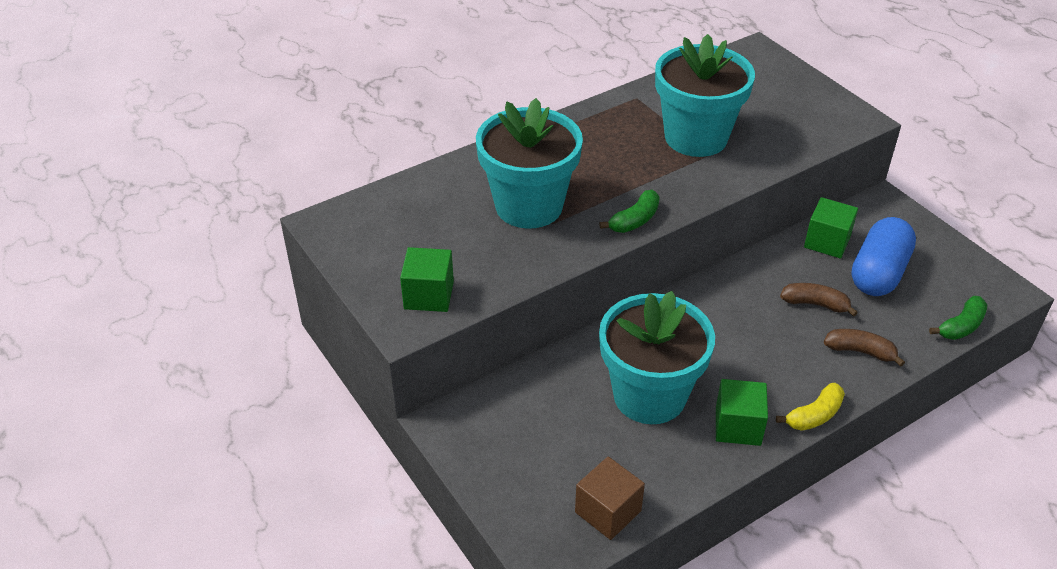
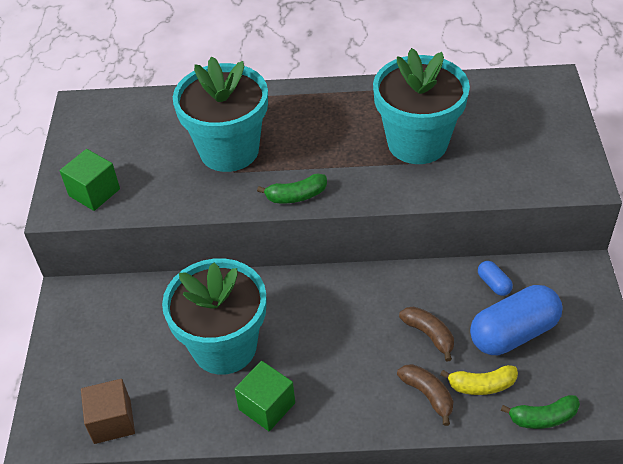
camera: 35 degrees right, 5 degrees up
(814, 415) = (335, 429): yellow banana -> yellow banana (481, 385)
(827, 242) = (493, 284): green cube -> blue capsule

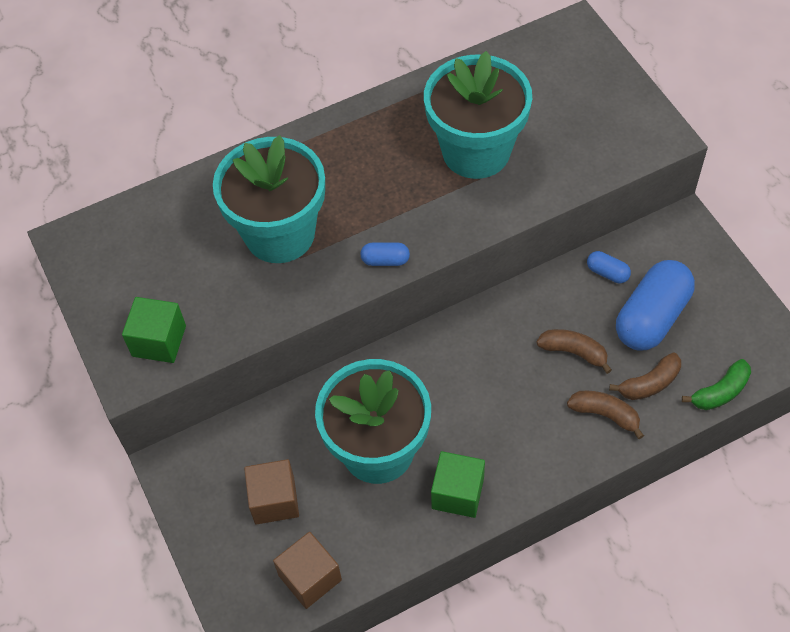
camera: 25 degrees left, 10 degrees up
(123, 352) = (274, 500): none -> brown cube
(296, 196) = (385, 260): green banana -> blue capsule
(481, 385) = (649, 383): yellow banana -> brown banana

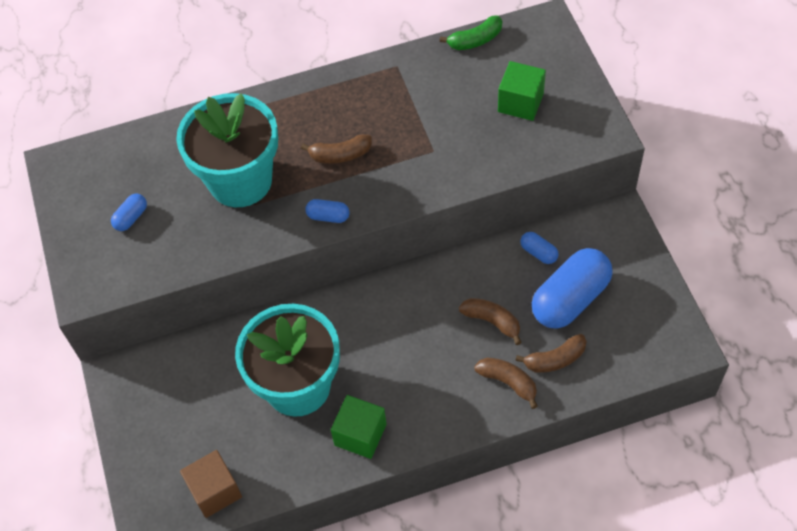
camera: 10 degrees right, 0 degrees up
(159, 341) = (116, 263): green cube -> green cube (520, 102)
(166, 289) = (131, 218): none -> blue capsule
(274, 500) = (198, 418): brown cube -> none
(384, 193) = (340, 155): none -> brown banana
(476, 151) = (431, 127): turquoise flower pot -> none
(720, 392) = (618, 376): green banana -> green banana (475, 40)

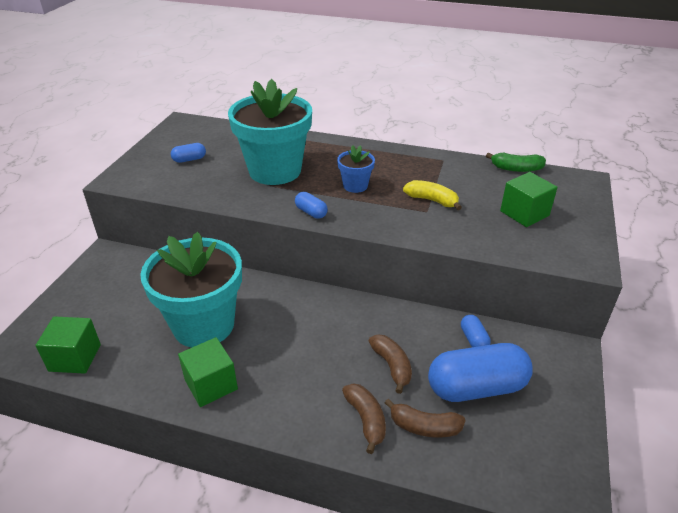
camera: 30 degrees right, 20 degrees down
(215, 491) = (75, 357): brown cube -> green cube
(340, 155) = (355, 186): brown banana -> blue flower pot
(428, 133) = (432, 200): none -> yellow banana

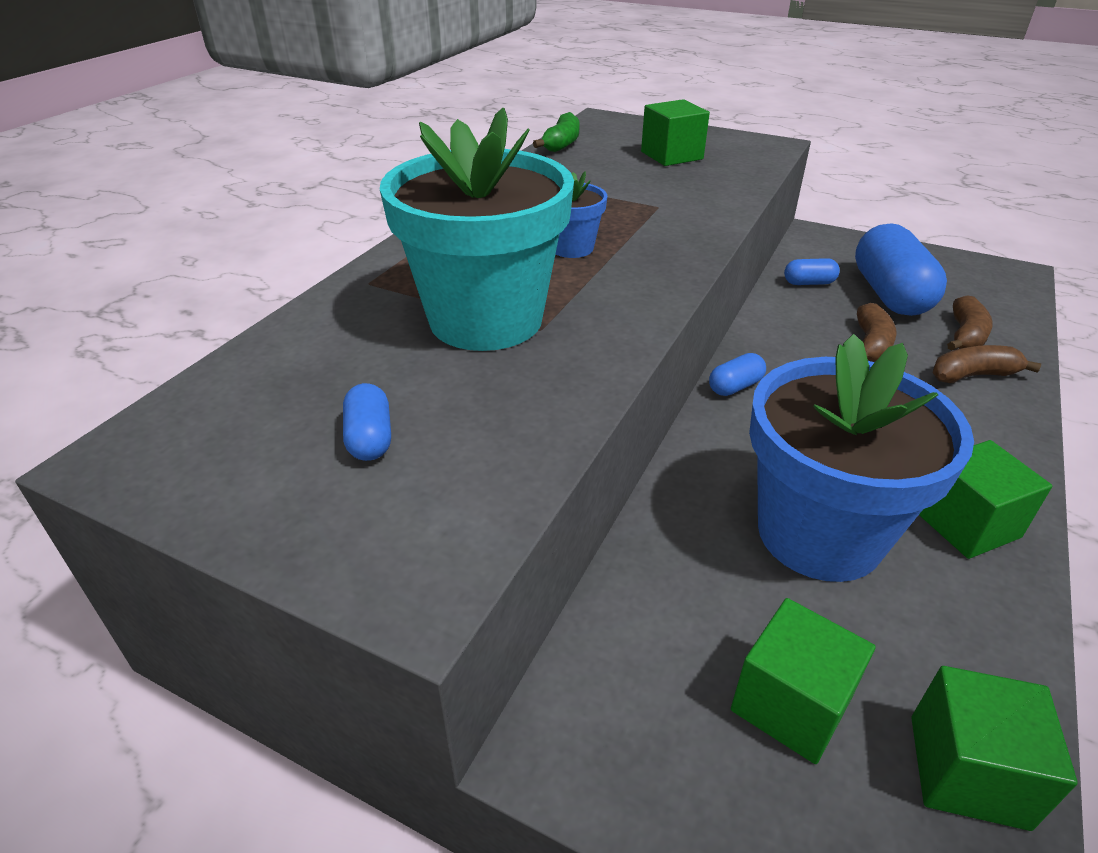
camera: 80 degrees left, 0 degrees up
(112, 310) = (791, 704): none -> green cube
(203, 325) = (819, 534): turquoise flower pot -> blue flower pot
(311, 212) = (649, 292): blue capsule -> blue capsule (735, 386)
(392, 366) = (871, 344): brown banana -> brown banana turned 120 degrees clockwise
(432, 200) = (630, 199): yellow banana -> none

